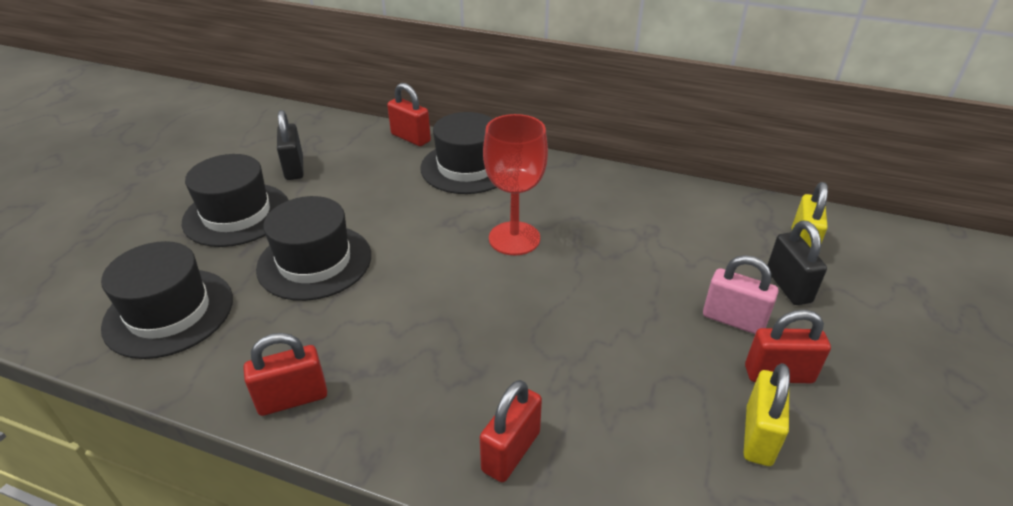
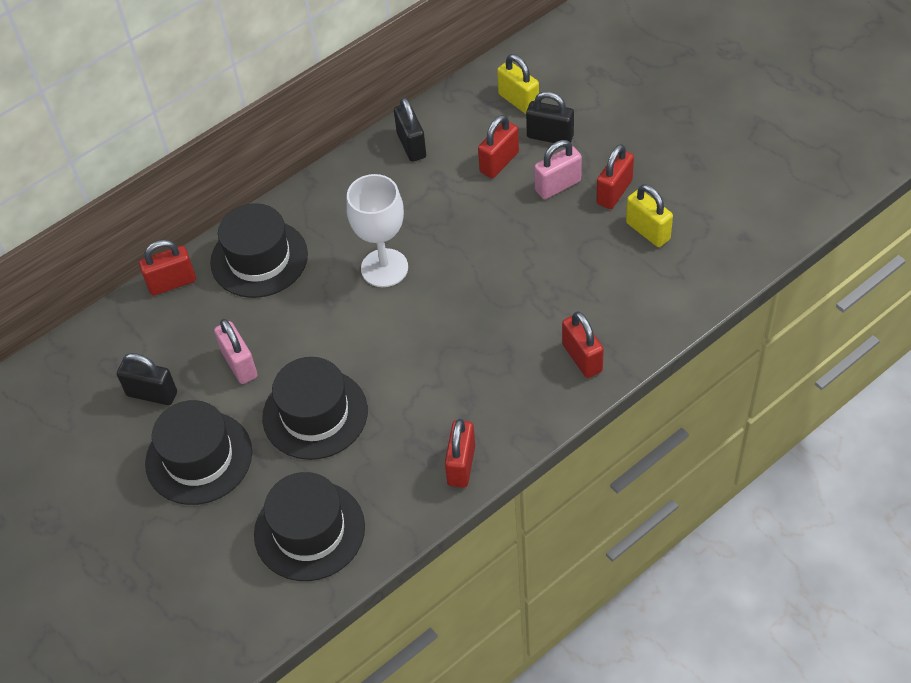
camera: 55 degrees left, 15 degrees up
(348, 198) = (239, 364): none -> pink padlock
(514, 238) = (384, 268): red goblet -> white goblet
(668, 200) = (411, 145): none -> black padlock
(713, 262) = (499, 162): none -> red padlock

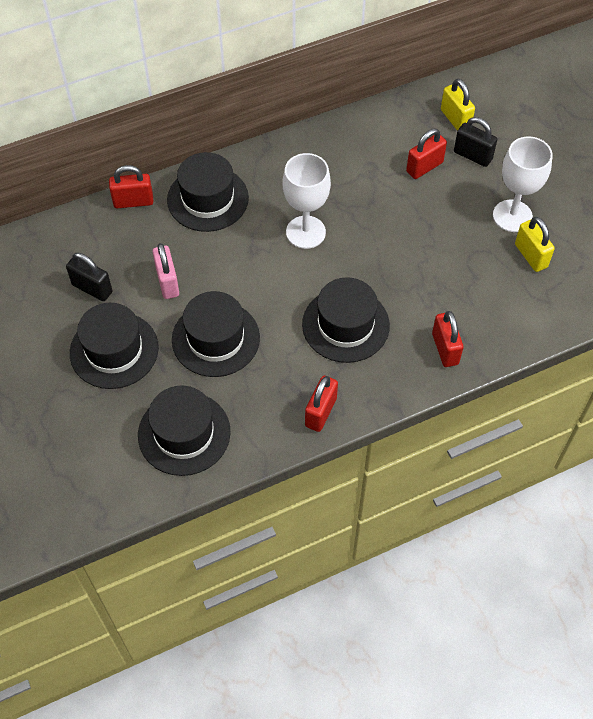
camera: 10 degrees right, 5 degrees up
(411, 145) = (357, 135): black padlock -> none
(461, 360) = (345, 325): none -> black hat
(558, 186) = (467, 199): pink padlock -> none
(614, 192) = (512, 216): red padlock -> white goblet

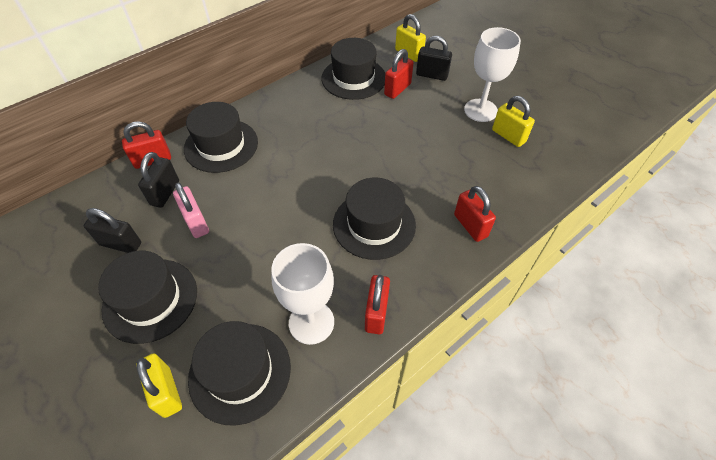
camera: 15 degrees left, 5 degrees down
(119, 434) = (167, 392): none -> yellow padlock
(141, 242) = (165, 193): none -> black padlock
(215, 338) = (253, 264): black hat -> black hat (353, 78)
(305, 232) = (315, 155): white goblet -> white goblet (311, 322)

